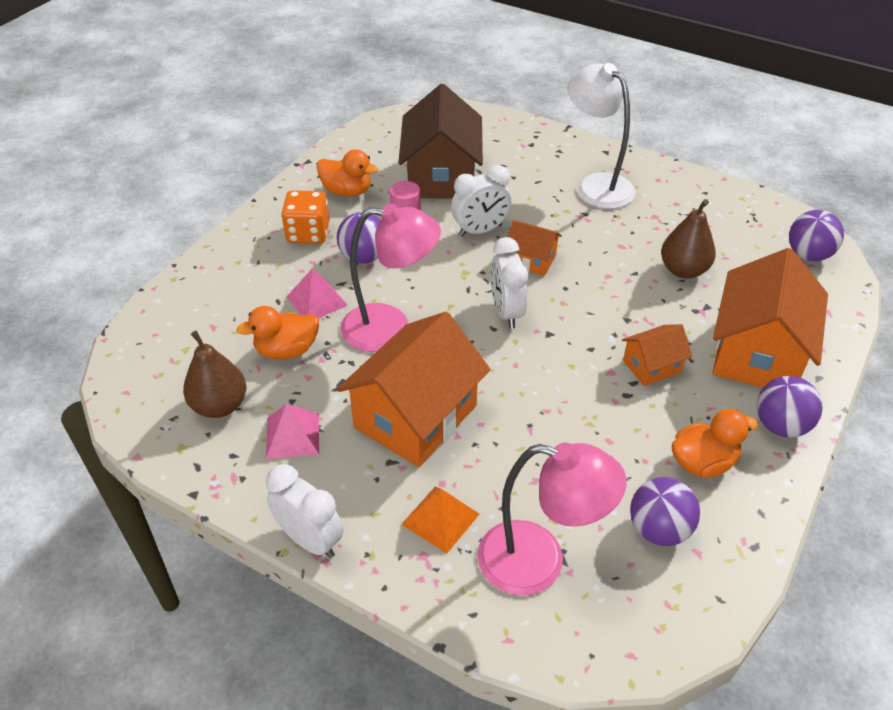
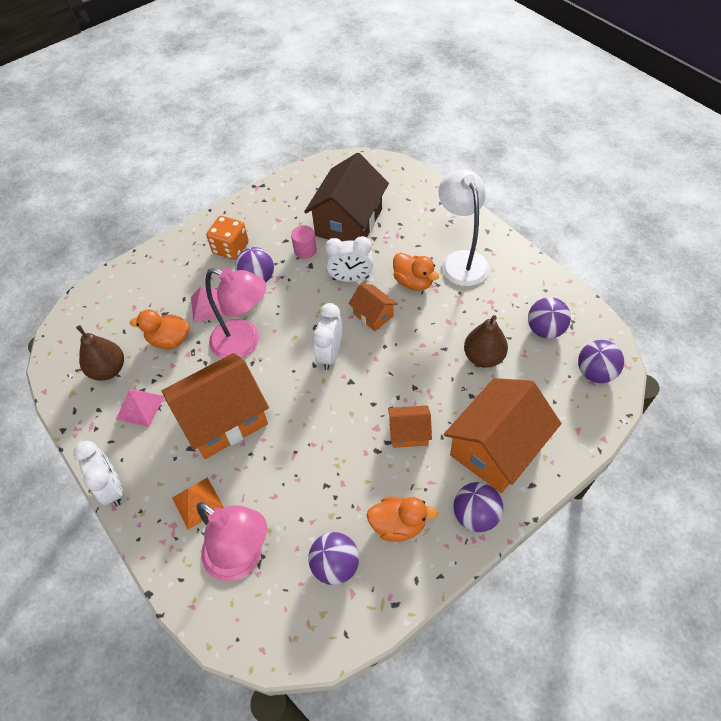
camera: 25 degrees right, 10 degrees up
(347, 191) = (275, 219): orange duck -> orange duck (413, 282)
(730, 228) = (545, 330): none -> purple ball

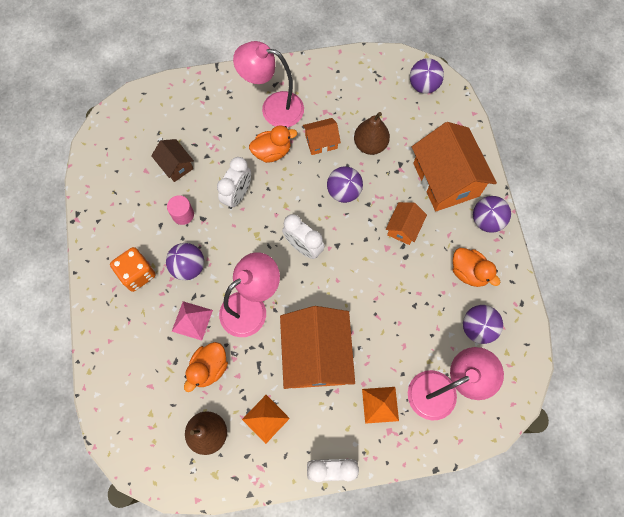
camera: 65 degrees left, 15 degrees up
(140, 407) = (266, 418): pink pyramid -> orange pyramid
(349, 222) = (176, 165): brown house -> brown house, size x0.49
(373, 315) = (285, 197): orange house -> orange house (321, 142)
(398, 525) = (469, 272): orange duck -> orange duck turned 105 degrees clockwise
(461, 260) = (273, 108): white lamp -> pink lamp
(545, 330) = (371, 93): purple ball -> purple ball (343, 192)

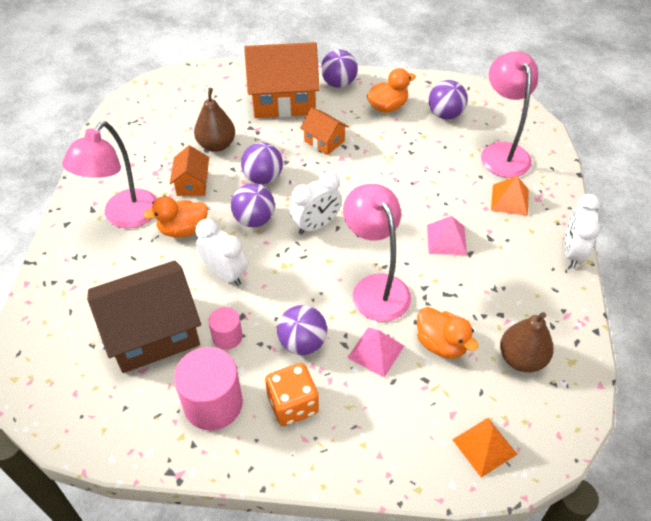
camera: 75 degrees left, 20 degrees down
(129, 223) = (213, 404): none -> pink cylinder
(176, 165) = (152, 332): brown house -> brown house, size x2.03
(266, 418) = (511, 299): orange pyramid -> orange pyramid (484, 446)
(272, 152) = (183, 229): orange duck -> orange duck turned 105 degrees counterclockwise
(316, 355) = (446, 239): orange house -> pink pyramid
(423, 86) = (168, 91): purple ball -> purple ball (254, 219)

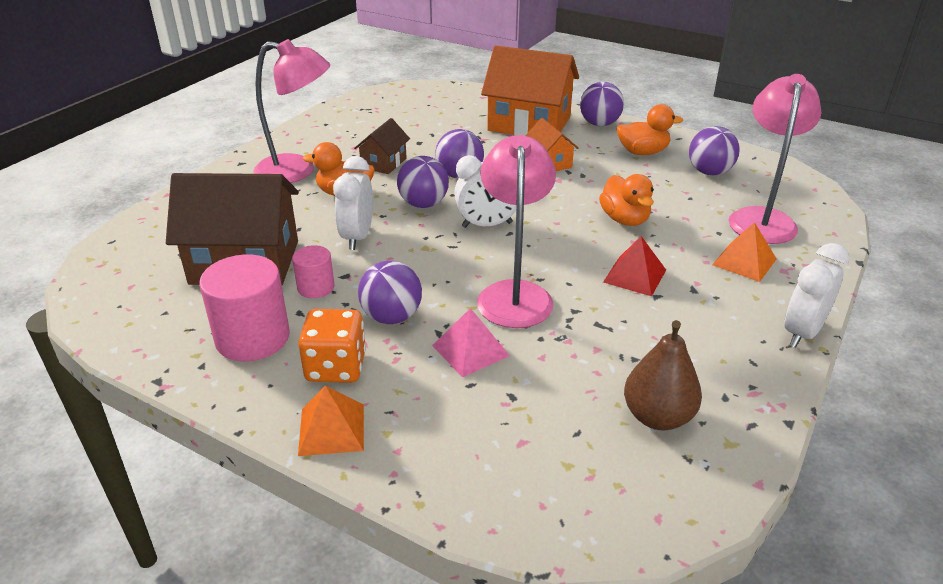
camera: 25 degrees right, 15 degrees down
(124, 217) = (297, 171): pink lamp -> pink lamp turned 135 degrees counterclockwise
(192, 184) = (384, 163): orange house -> brown house
(216, 145) = (432, 141): brown pear -> none
(225, 274) = (357, 237): white clock -> white clock turned 150 degrees counterclockwise
(441, 344) = (558, 368): orange duck -> orange duck (624, 219)
(446, 239) = (634, 276): pink pyramid -> red pyramid
(484, 446) = (541, 491): orange pyramid -> orange pyramid (332, 429)

